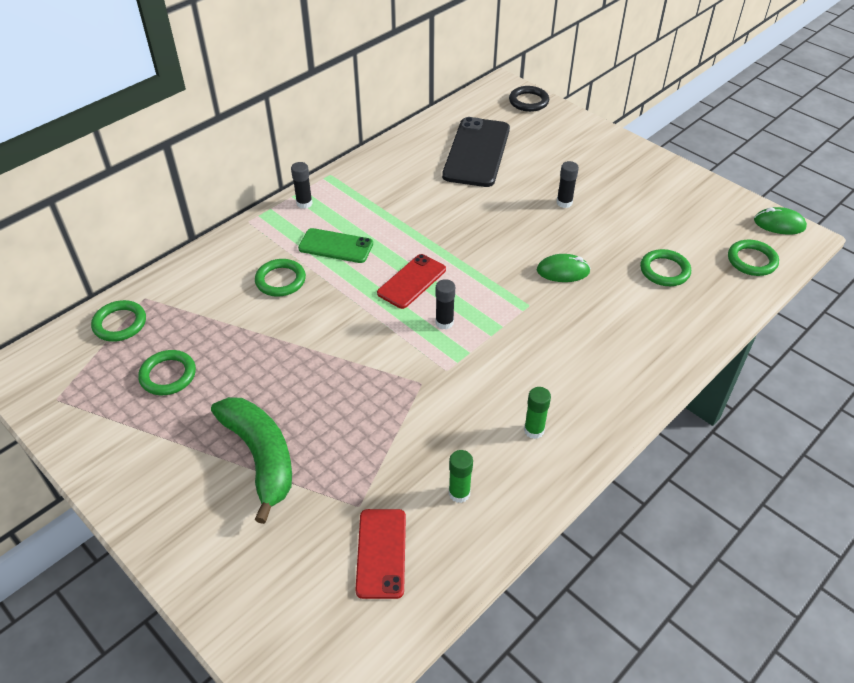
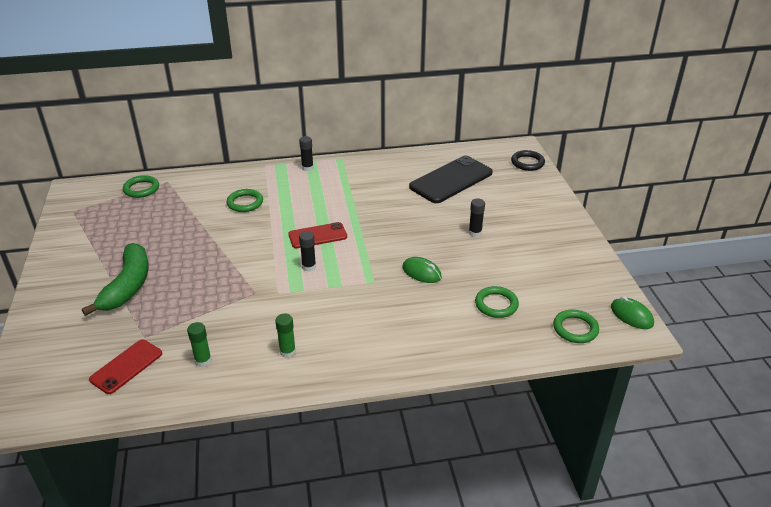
camera: 35 degrees right, 10 degrees down
(168, 375) = (133, 224): green ring -> none
(336, 246) = (297, 198): green phone -> none

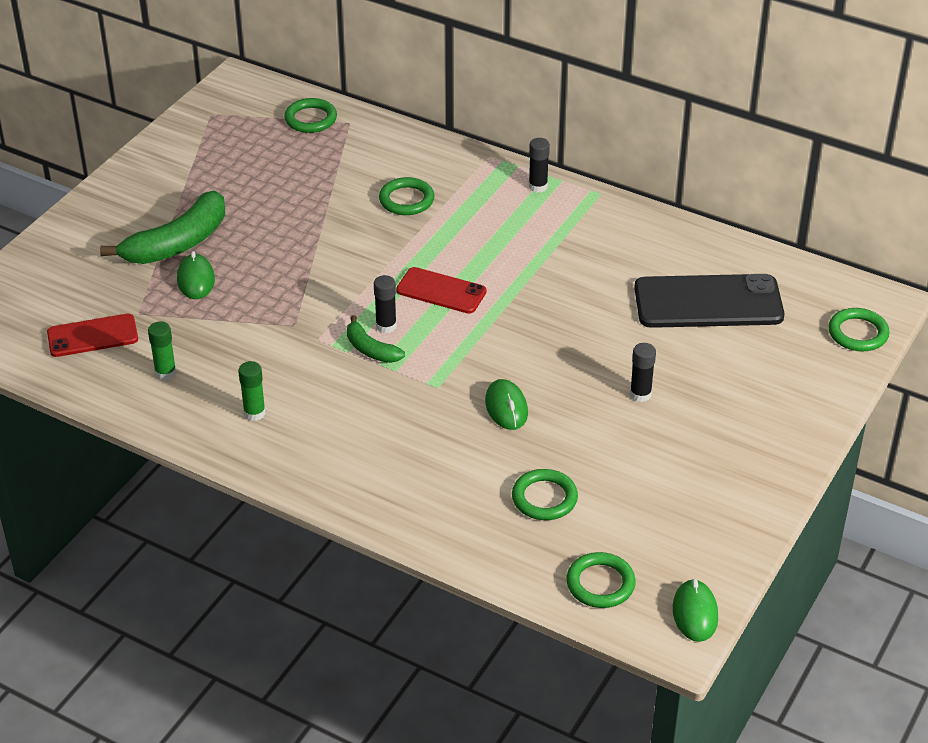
camera: 40 degrees right, 5 degrees up
(163, 299) = (196, 280): none -> green mouse
(315, 282) = (371, 349): none -> green banana
(527, 163) = (858, 333): black ring -> green ring

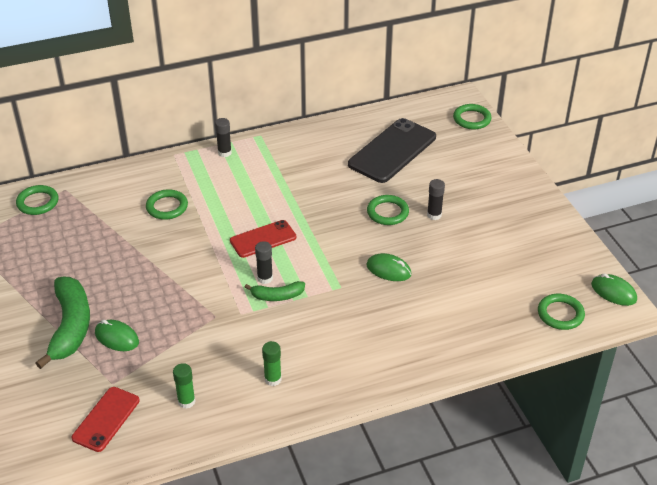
camera: 50 degrees left, 0 degrees up
(544, 498) = (475, 297): green ring -> green ring (387, 212)

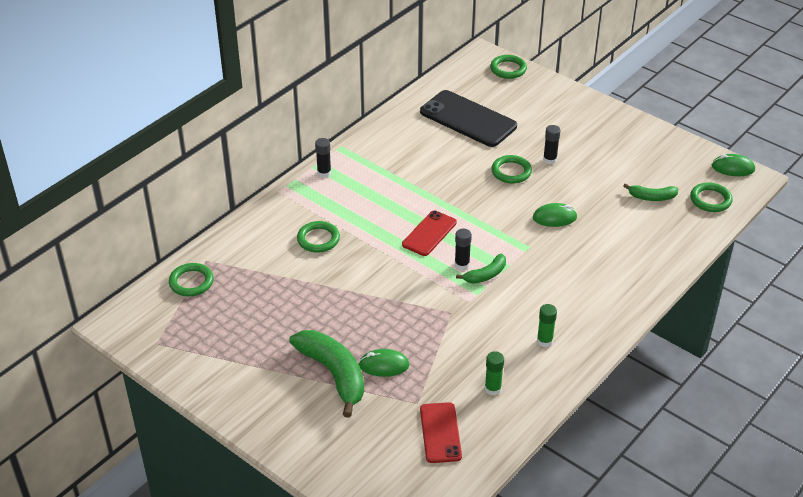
camera: 30 degrees left, 0 degrees up
(392, 151) = (468, 119): black phone -> black phone turned 60 degrees counterclockwise
(501, 288) = (652, 197): none -> green banana

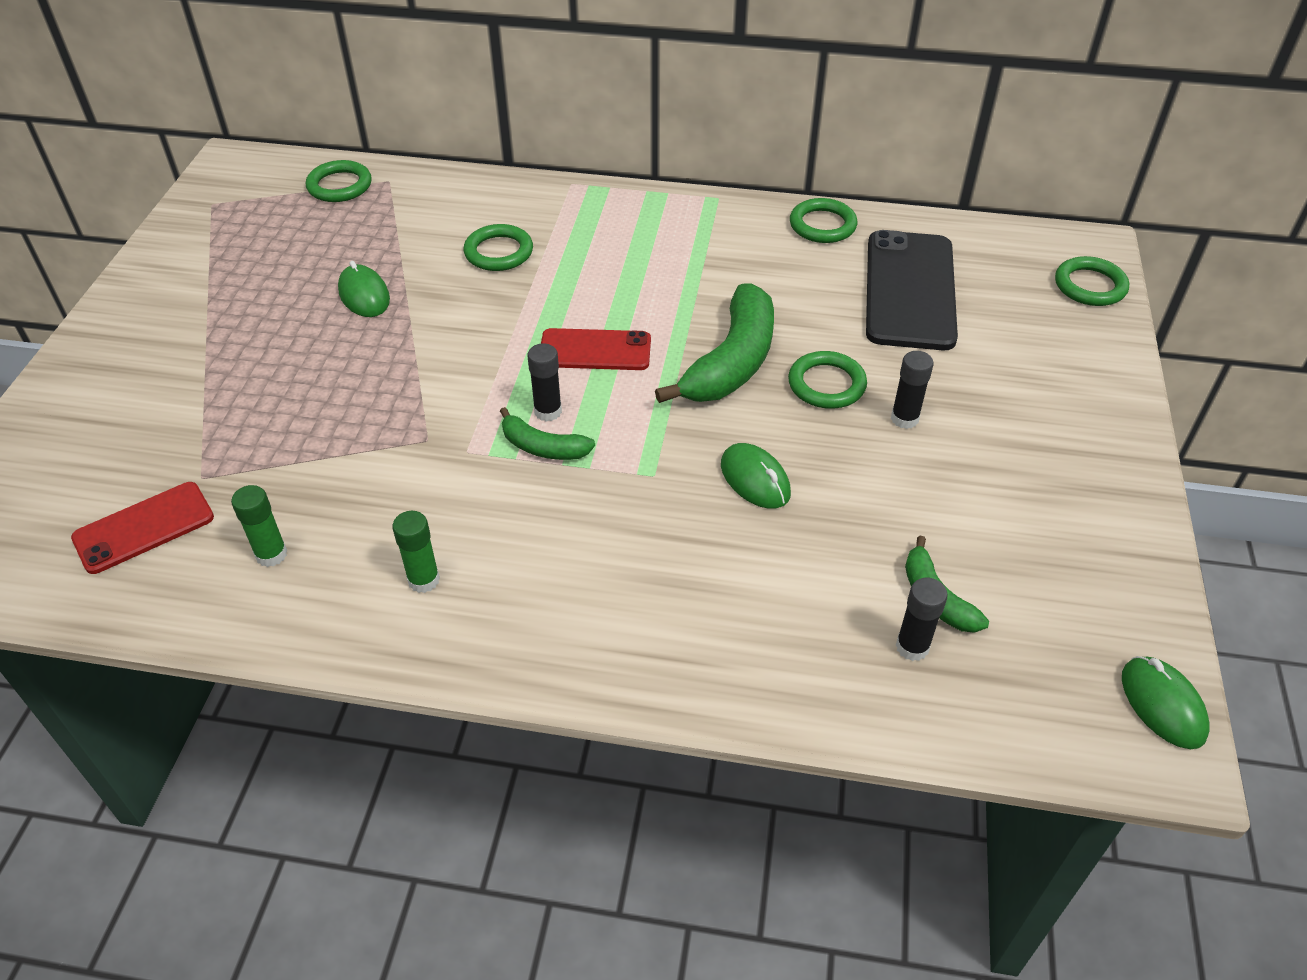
camera: 60 degrees right, 5 degrees up
(324, 173) = (644, 205): black glue stick -> black glue stick (912, 647)
(334, 374) = (225, 370): green banana -> green banana (732, 362)
(384, 365) = (267, 412): green mouse -> green mouse (364, 295)
(710, 200) = (1018, 699): green ring -> green ring (822, 225)

